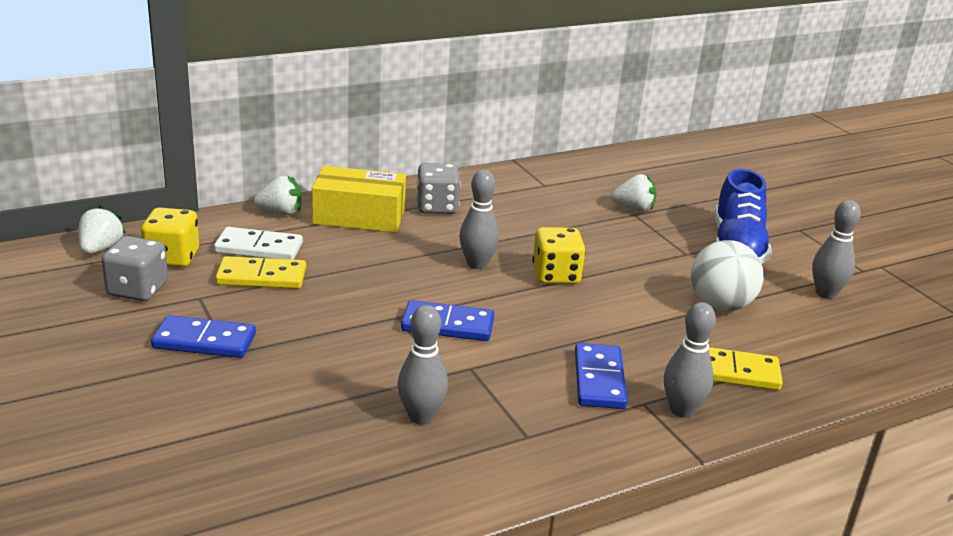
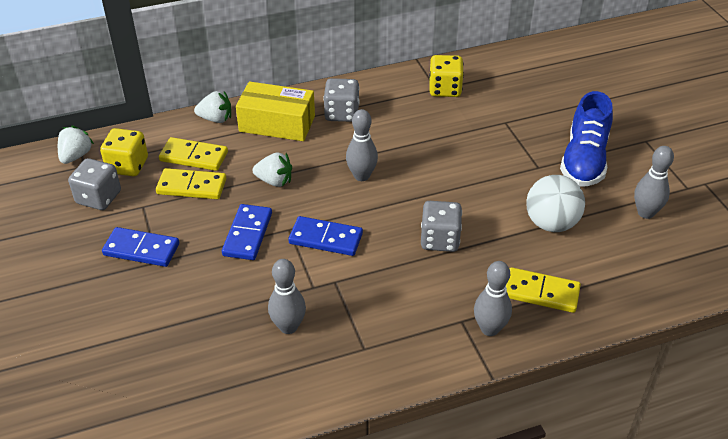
camera: 10 degrees right, 15 degrees up
(259, 248) = (194, 156): white domino -> yellow domino
(556, 275) = (423, 189): yellow dice -> yellow dice (445, 89)
(591, 323) = (440, 240): none -> grey dice
(599, 379) = (432, 296): blue domino -> blue domino (247, 234)
(633, 209) = (506, 116): white strawberry -> white strawberry (274, 181)

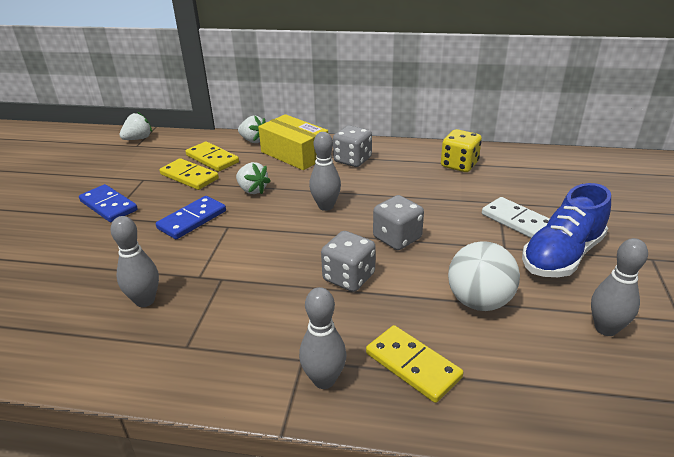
camera: 30 degrees right, 10 degrees down
(99, 198) = (122, 166): grey dice -> grey dice (397, 238)
(127, 166) = (163, 152): yellow dice -> none
(326, 238) = (249, 242): blue domino -> none
(532, 137) = (517, 221): none -> white domino

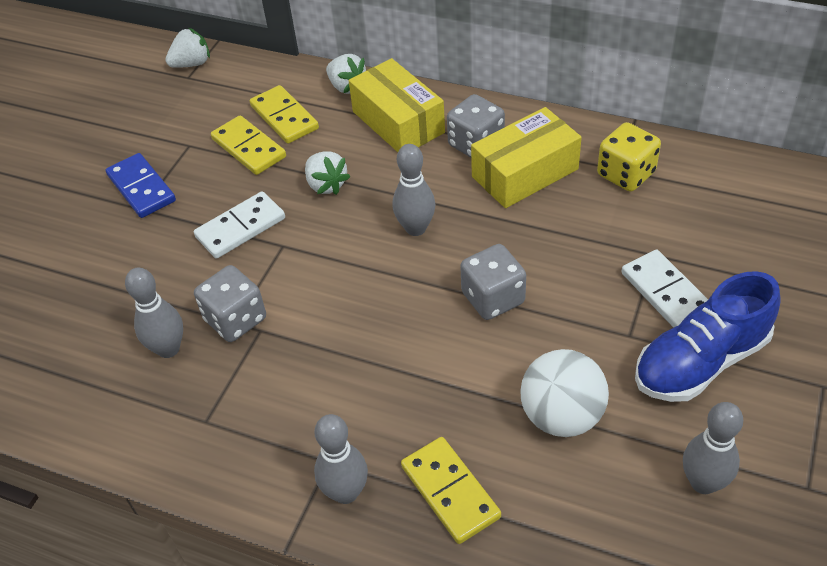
camera: 15 degrees right, 15 degrees up
(192, 220) = (240, 227): blue domino -> white domino
(348, 277) = (413, 352): grey dice -> grey dice (235, 319)
(391, 170) = (525, 173): none -> yellow box

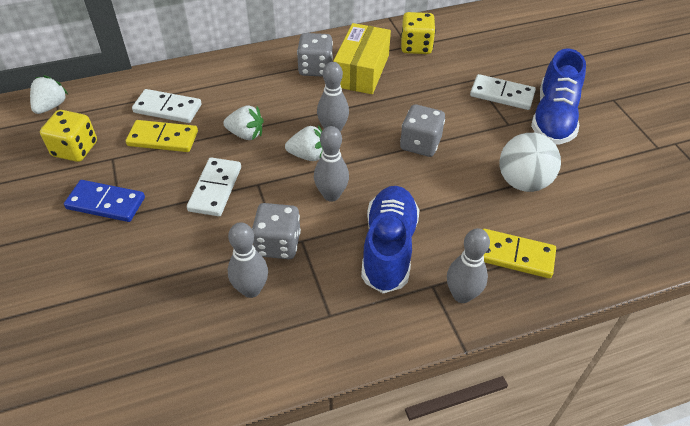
camera: 45 degrees left, 0 degrees up
(169, 119) = (75, 149): none -> yellow dice
(284, 117) = (167, 108): yellow domino -> white domino
(330, 392) = (388, 248): none -> blue shoe
(347, 87) = (192, 72): white strawberry -> white strawberry (308, 155)
(398, 122) = (252, 77): yellow box -> none
(703, 482) = (617, 172): grey bowling pin -> grey bowling pin (331, 195)

